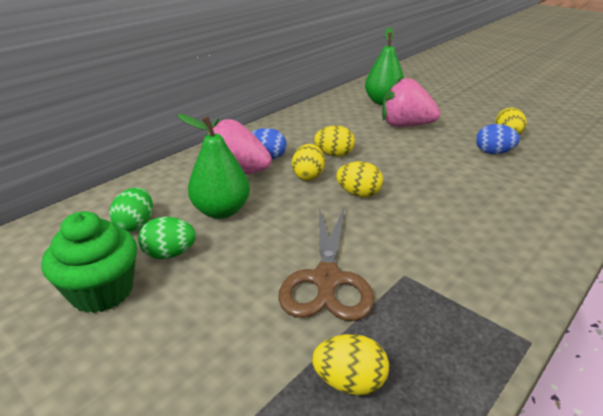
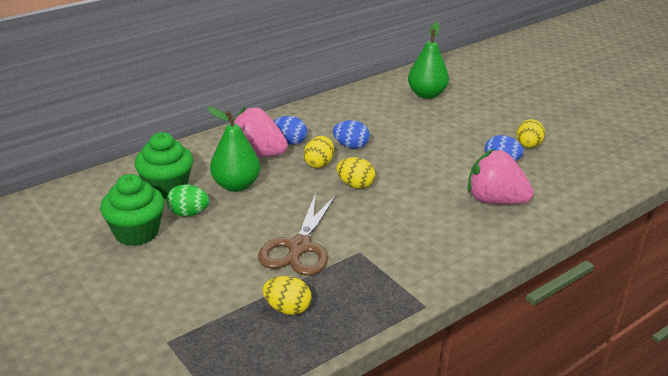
camera: 10 degrees right, 0 degrees up
(136, 224) = (167, 188): green egg -> green cupcake
(334, 154) = (351, 146): yellow egg -> blue egg
(405, 125) = (434, 124): pink strawberry -> pink strawberry (495, 200)

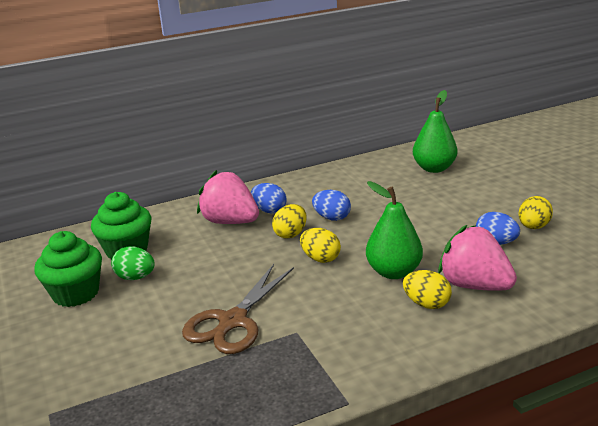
camera: 15 degrees right, 5 degrees down
(236, 185) = (196, 251): green pear -> green pear (393, 272)
(287, 309) = (190, 390): yellow egg -> yellow egg (426, 304)

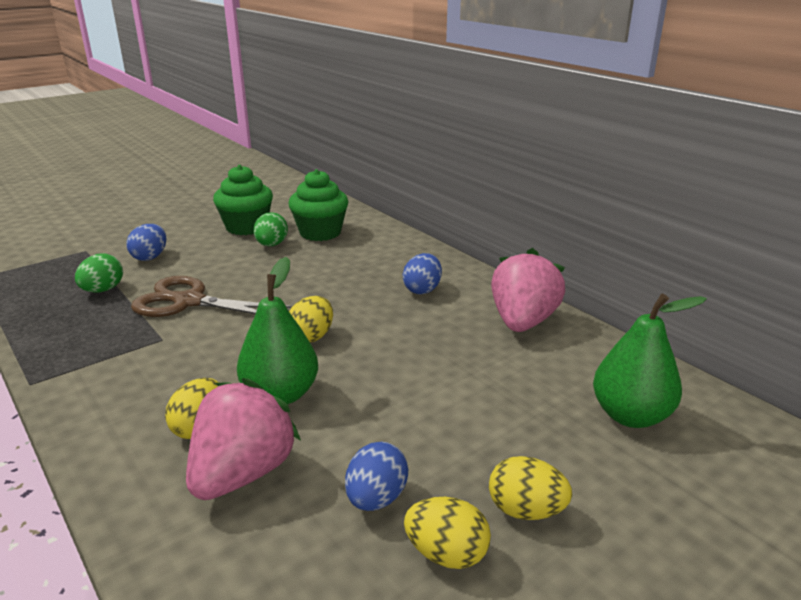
camera: 75 degrees right, 0 degrees up
(176, 382) = (103, 290): none -> green egg
(230, 222) = (388, 271): pink strawberry -> pink strawberry (522, 322)
(290, 234) = (367, 310): yellow egg -> yellow egg (525, 510)
(332, 218) = (417, 333): blue egg -> blue egg (150, 257)

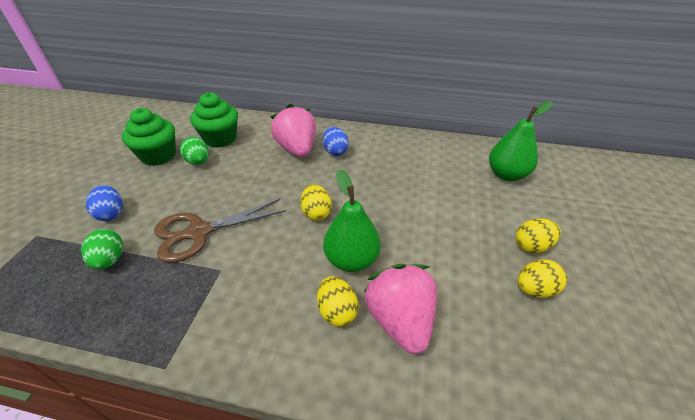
camera: 40 degrees left, 15 degrees up
(376, 498) = (475, 284): blue egg -> none
(522, 322) = (407, 147): pink strawberry -> pink strawberry (297, 149)

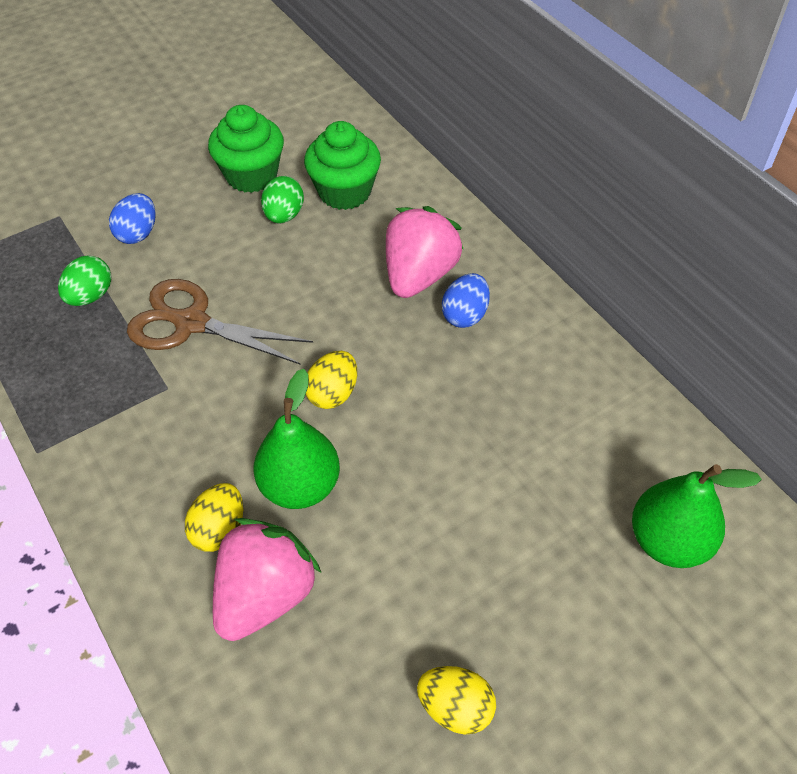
camera: 45 degrees right, 10 degrees up
(532, 246) = (537, 662): yellow egg -> none

